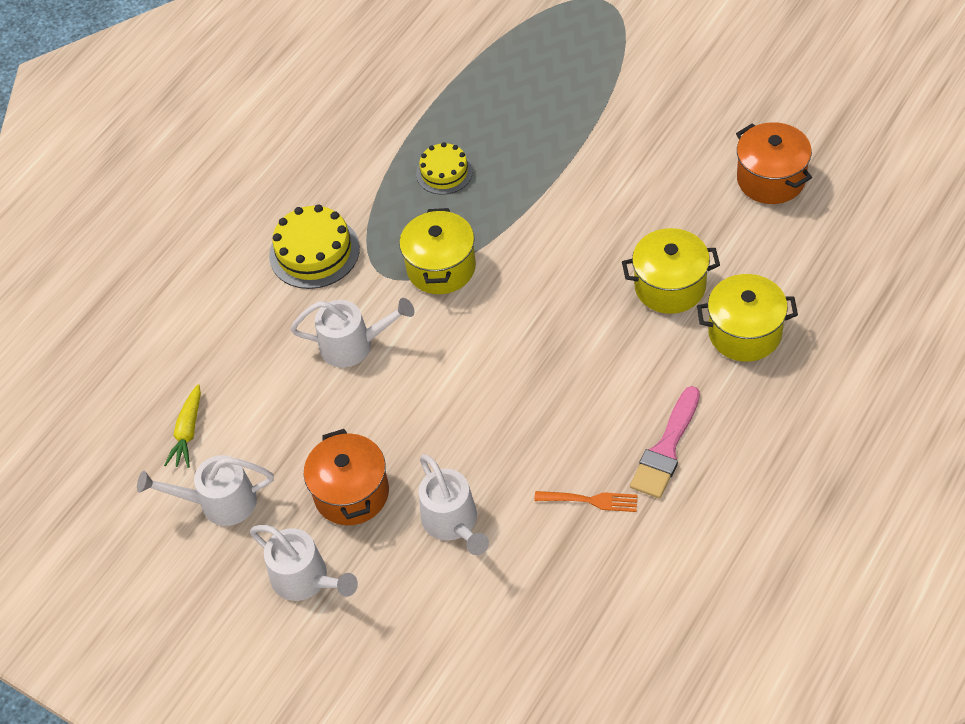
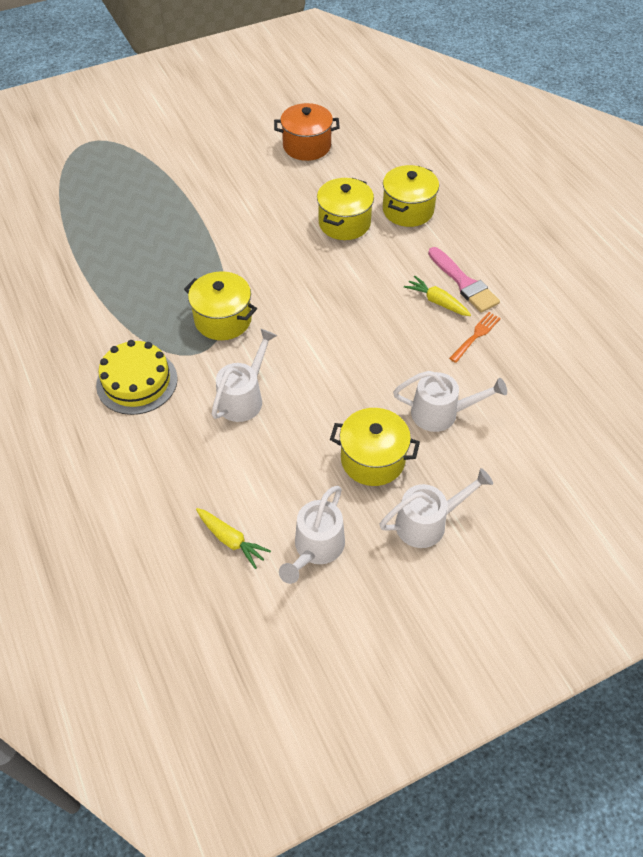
camera: 65 degrees left, 0 degrees up
(351, 493) = (372, 459): orange pot -> yellow pot
(444, 172) = (142, 279): yellow cake -> none
(615, 438) = (437, 301): none -> yellow carrot

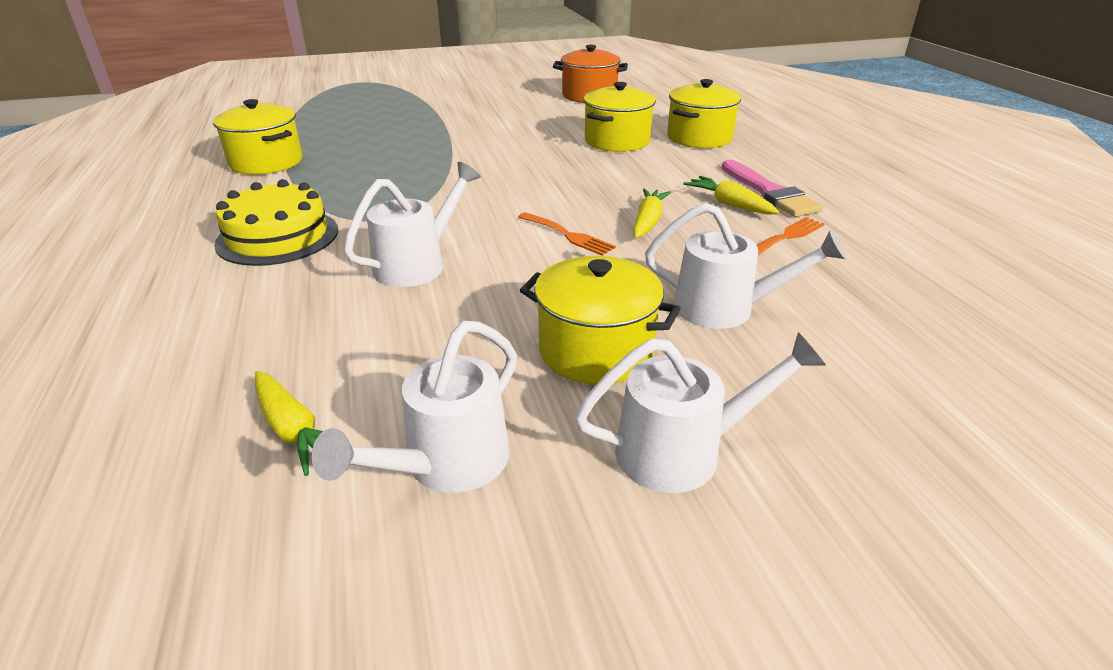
camera: 10 degrees right, 20 degrees down
(223, 319) = (429, 196): yellow pot -> yellow pot (266, 162)
(333, 353) = (568, 235): none -> orange fork
(384, 330) = (648, 221): none -> yellow carrot

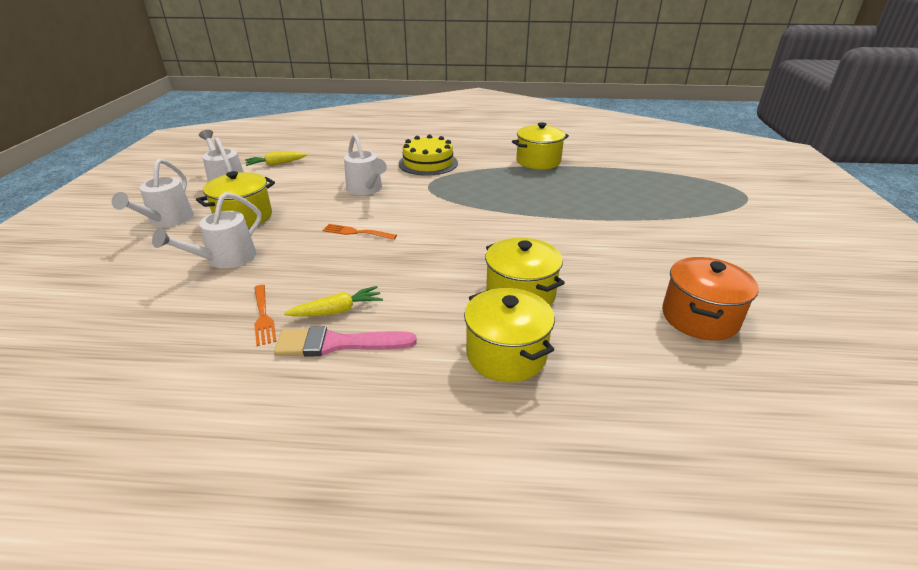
camera: 110 degrees right, 0 degrees up
(568, 235) = (356, 232): orange fork -> orange fork turned 45 degrees clockwise
(648, 221) = (346, 264): yellow carrot -> none

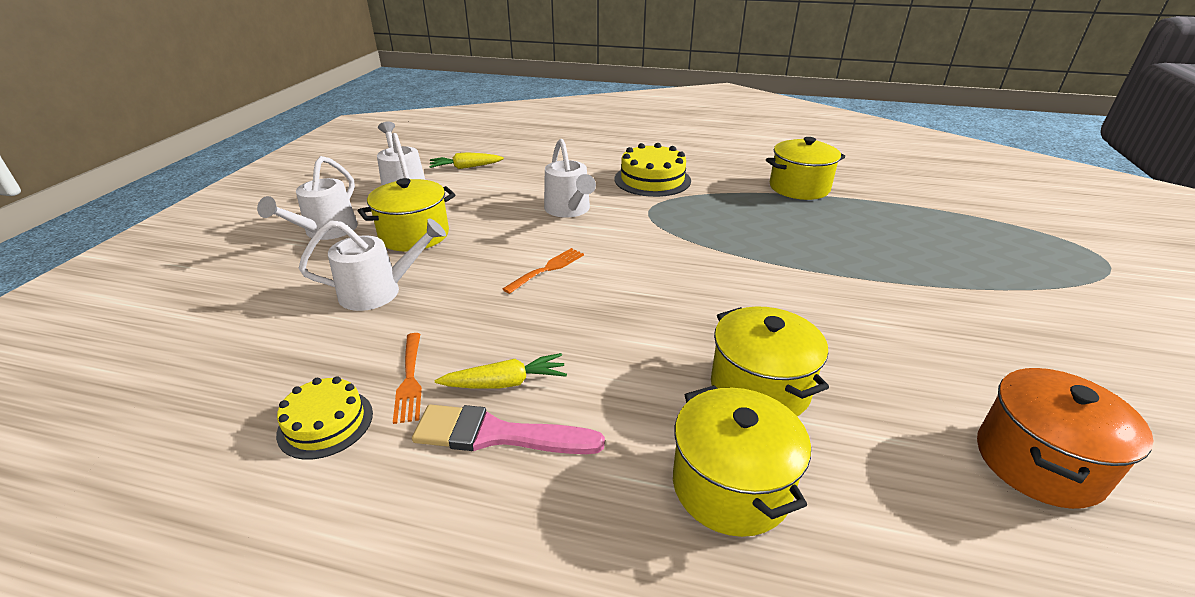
camera: 10 degrees right, 0 degrees up
(203, 352) = (325, 423): none -> yellow cake
(225, 259) = (380, 291): white watering can -> white watering can turned 150 degrees counterclockwise
(356, 232) = (547, 269): orange fork -> orange fork turned 105 degrees clockwise

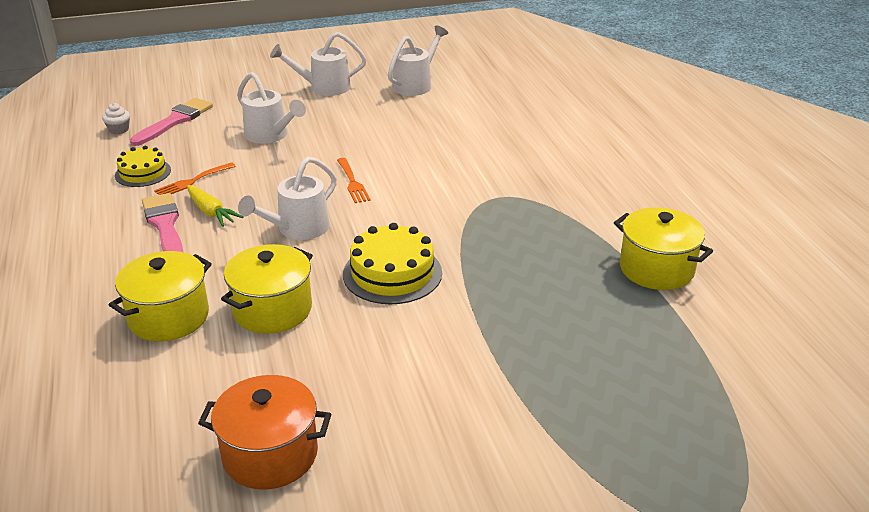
camera: 60 degrees right, 0 degrees up
(156, 419) = (119, 130): none -> white cupcake
(223, 356) = (175, 121): none -> pink brush
(414, 235) = (350, 117): yellow pot -> none
(465, 167) = (480, 92): yellow carrot -> none
(547, 269) = (353, 182): orange fork -> orange fork turned 60 degrees clockwise
(569, 210) = (455, 161): white watering can -> white watering can (297, 229)
(652, 180) = (566, 181): yellow cake -> yellow cake (392, 273)

